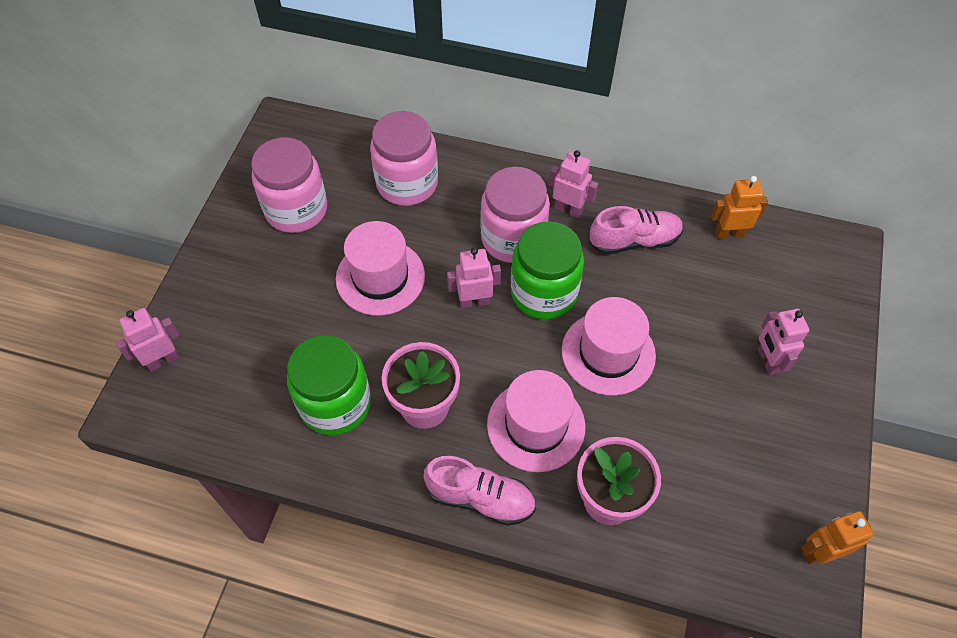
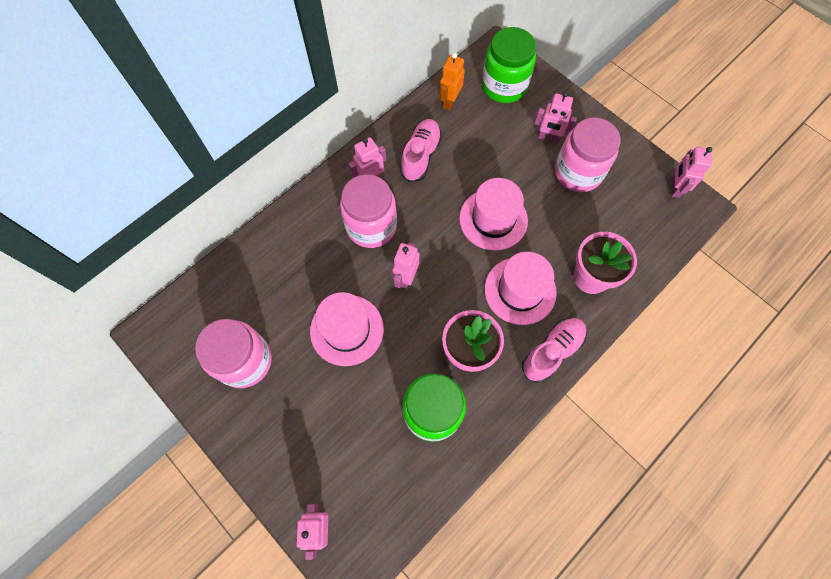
camera: 60 degrees left, 10 degrees up
(407, 183) = (276, 270): pink jar -> pink jar (578, 172)
(544, 292) = (426, 231): green jar -> green jar (504, 86)
(819, 552) = (675, 188): orange robot -> pink robot

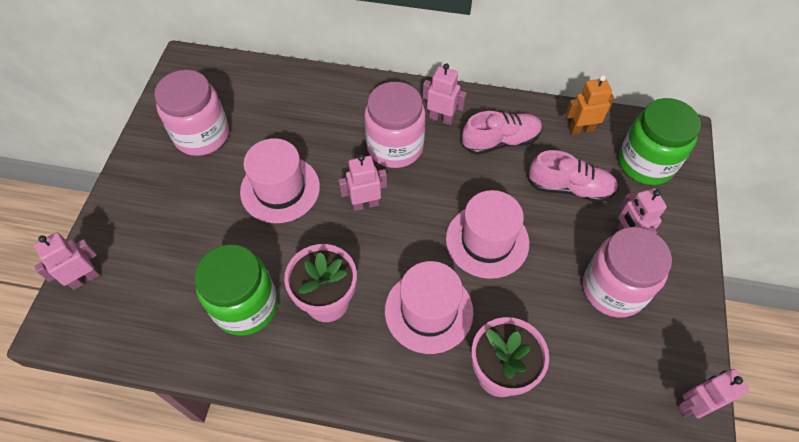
camera: 55 degrees right, 10 degrees down
(552, 351) = (384, 382): pink shoe -> pink shoe (570, 188)

